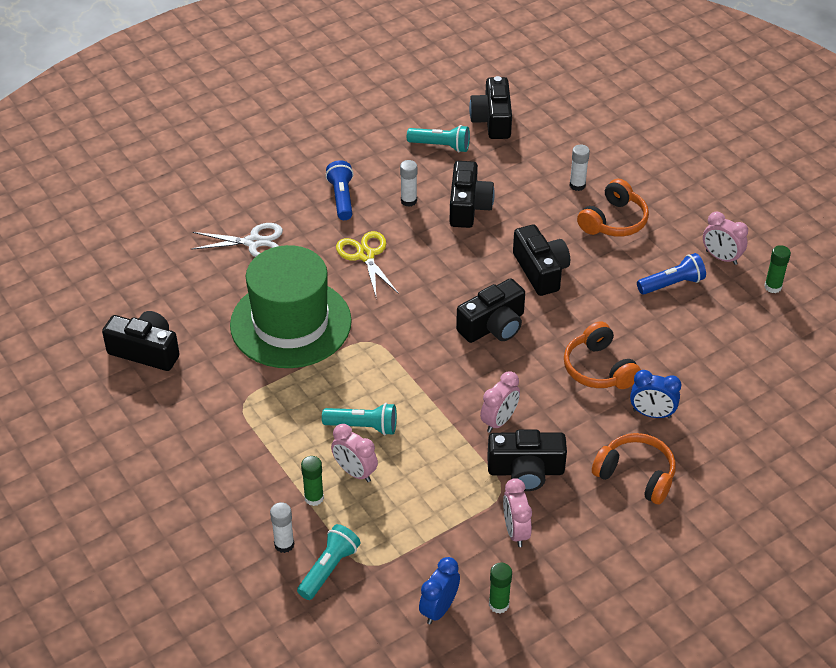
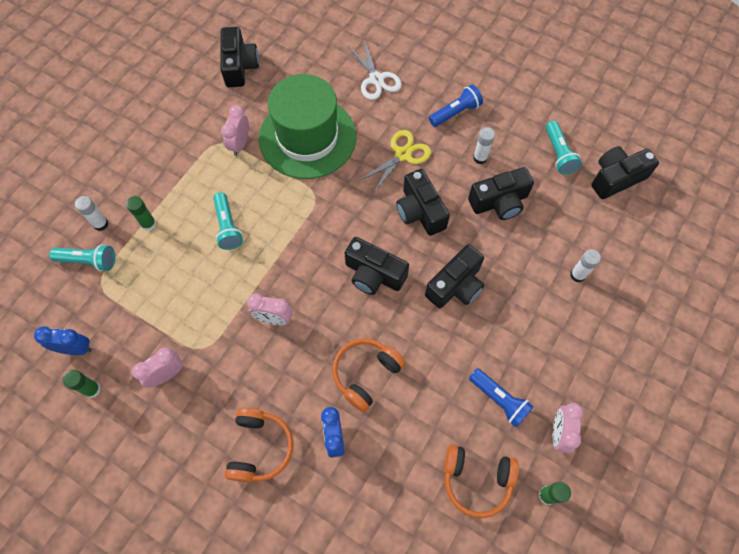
camera: 65 degrees right, 20 degrees up
(355, 472) = (182, 240): pink clock -> pink clock (240, 144)
(526, 471) = (230, 358): black camera -> black camera (420, 211)
(614, 221) = (550, 321): orange headphones -> orange headphones (476, 480)

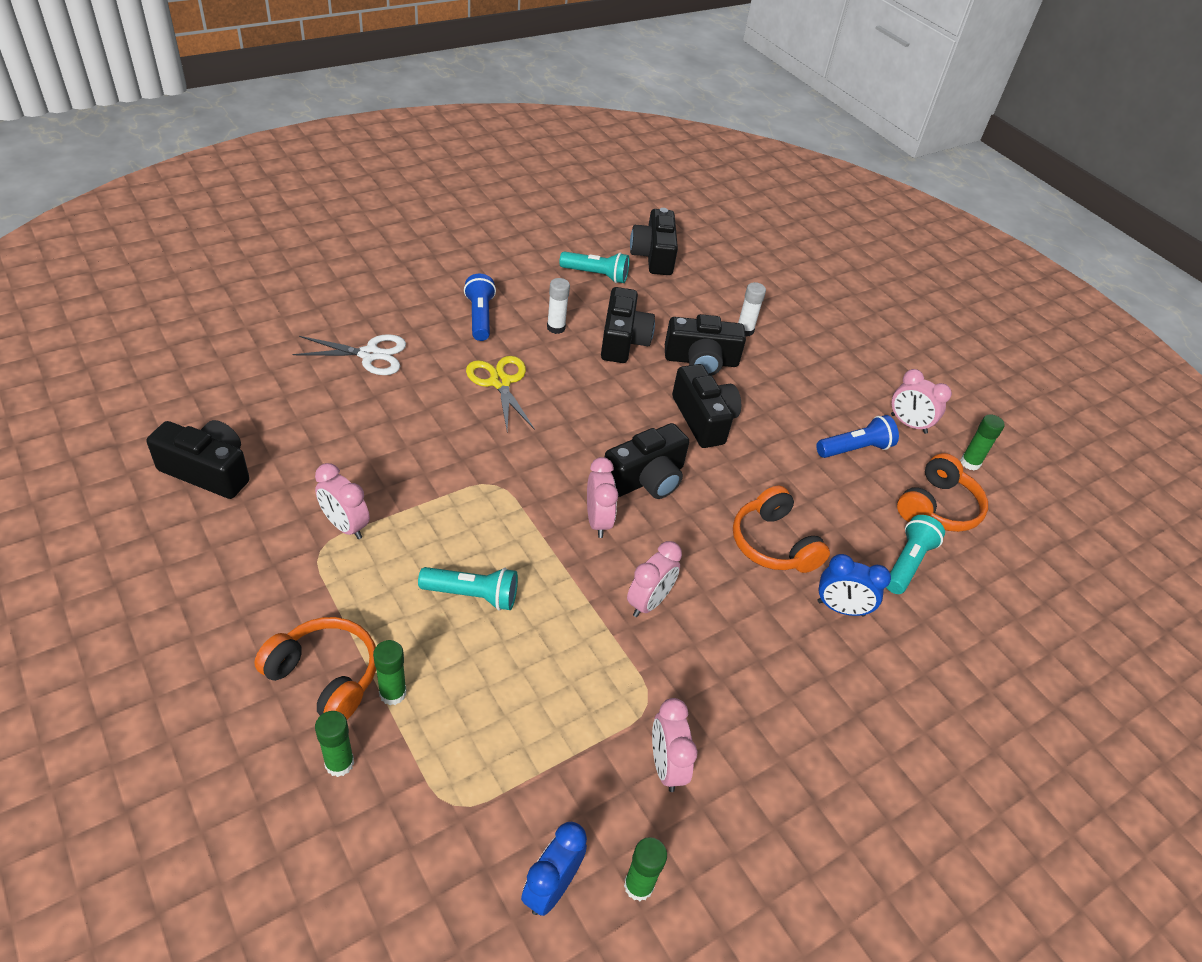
camera: 70 degrees left, 20 degrees down
(88, 261) = (398, 808): turquoise flashlight -> turquoise flashlight (907, 563)
(101, 224) = (339, 763): white glue stick -> green glue stick
(260, 448) = (825, 693): orange headphones -> orange headphones (325, 676)
(307, 137) = (398, 453): green hat -> none
(320, 263) = (597, 521): none -> pink clock
(420, 211) = (589, 403): black camera -> black camera (701, 361)

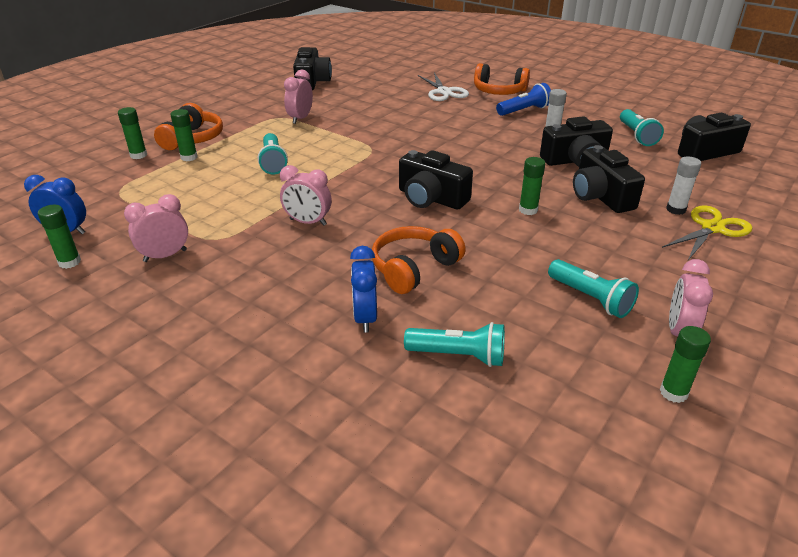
camera: 75 degrees right, 10 degrees down
(500, 382) = (468, 130): yellow scissors -> yellow scissors (712, 228)
(597, 521) = (370, 188): pink clock -> none
(703, 419) = (528, 210): black camera -> green glue stick
(855, 449) = (590, 298): blue flashlight -> turquoise flashlight
(937, 507) = (565, 371): orange headphones -> orange headphones (499, 91)

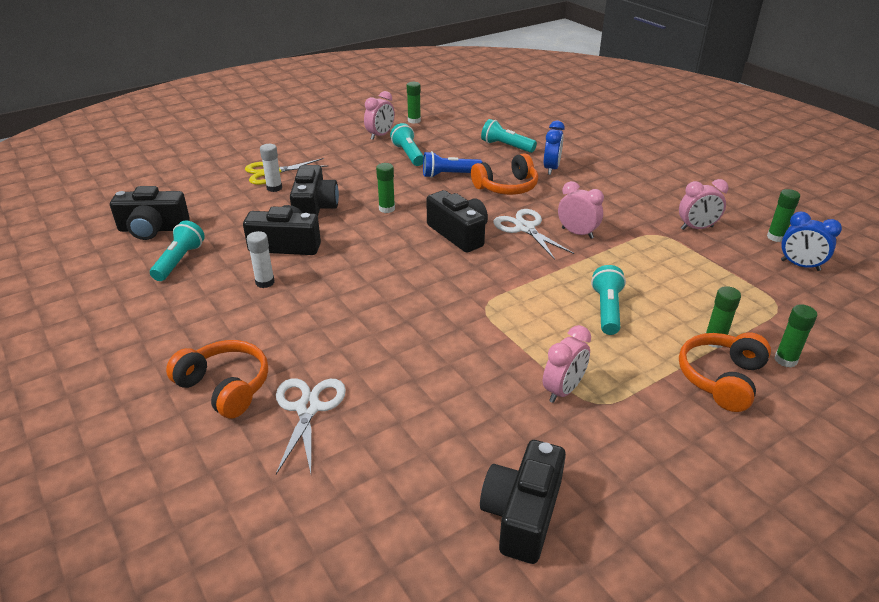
camera: 160 degrees left, 0 degrees up
(366, 217) = (525, 228): none -> white scissors
(524, 110) = (243, 332): blue flashlight -> blue flashlight (449, 175)

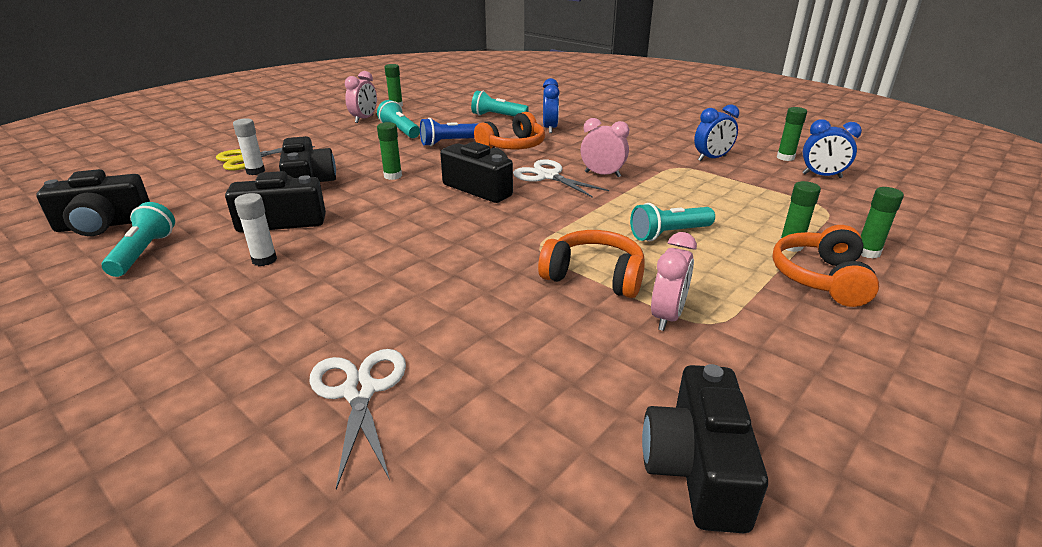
camera: 15 degrees left, 5 degrees down
(225, 387) = (233, 385): orange headphones -> orange headphones (594, 276)
(607, 310) = (669, 234): turquoise flashlight -> turquoise flashlight turned 105 degrees counterclockwise
(696, 228) = (712, 158): pink clock -> blue clock

